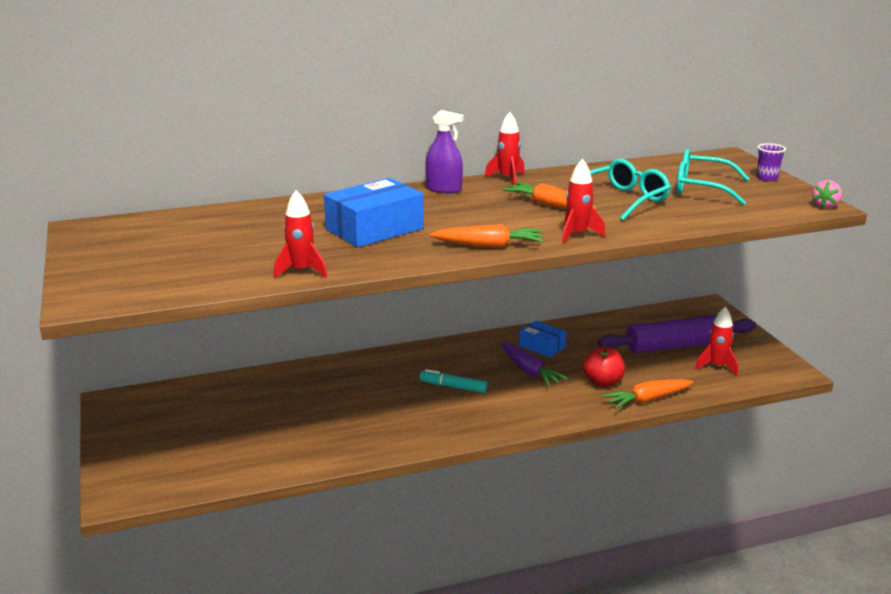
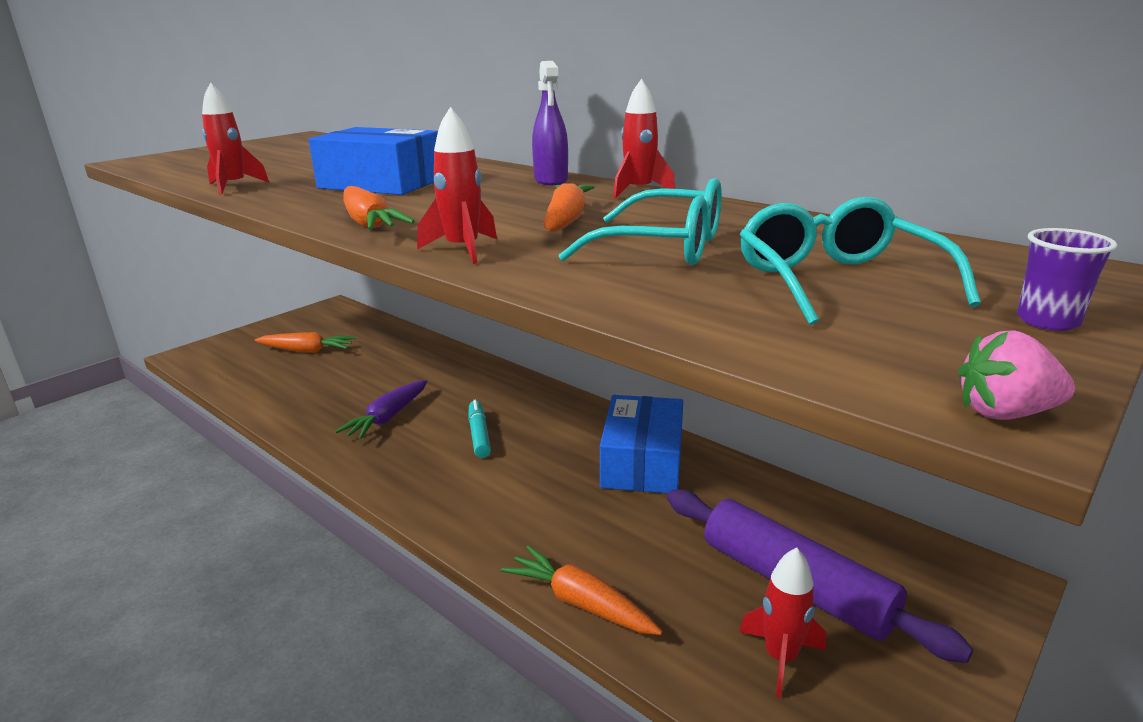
camera: 60 degrees right, 0 degrees up
(206, 430) = (307, 351): none -> orange carrot
(529, 371) = (566, 472): purple carrot -> purple carrot (387, 418)
(542, 346) = (642, 462): blue box -> blue box, size x1.75
(603, 382) = (595, 541): red apple -> none

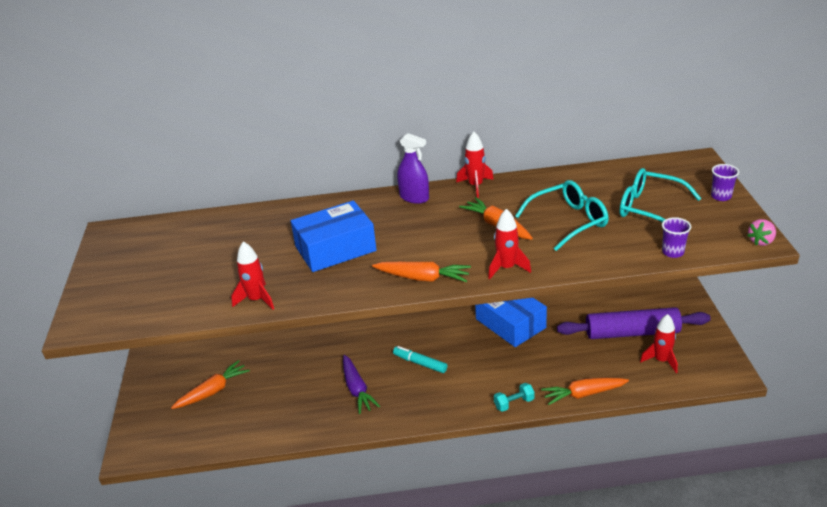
camera: 45 degrees left, 10 degrees up
(483, 542) = (514, 403): none -> turquoise dumbbell
(739, 336) = (672, 252): none -> purple cup

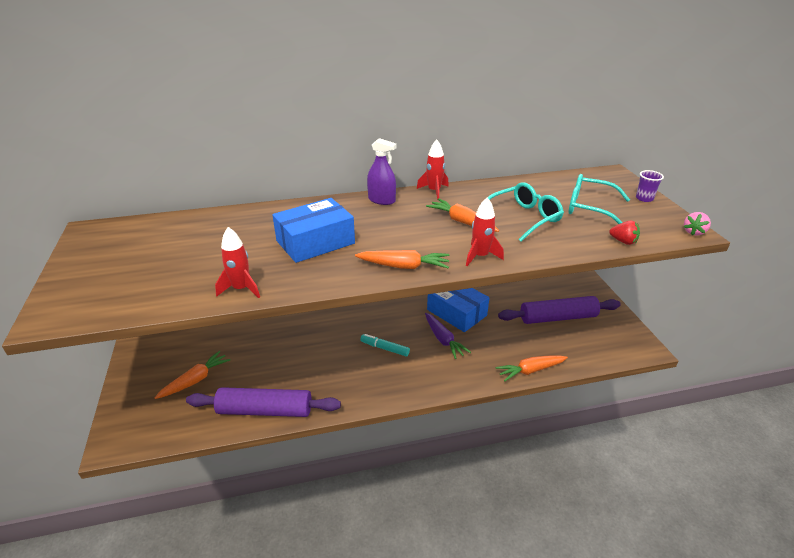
camera: 10 degrees left, 0 degrees up
(283, 426) = (265, 410): none -> purple rolling pin
(357, 389) = (331, 373): purple carrot -> purple carrot (443, 340)
(514, 403) = (472, 381): turquoise dumbbell -> none
(661, 360) = (587, 340): red rocket -> none
(672, 252) = (623, 241): purple cup -> red strawberry

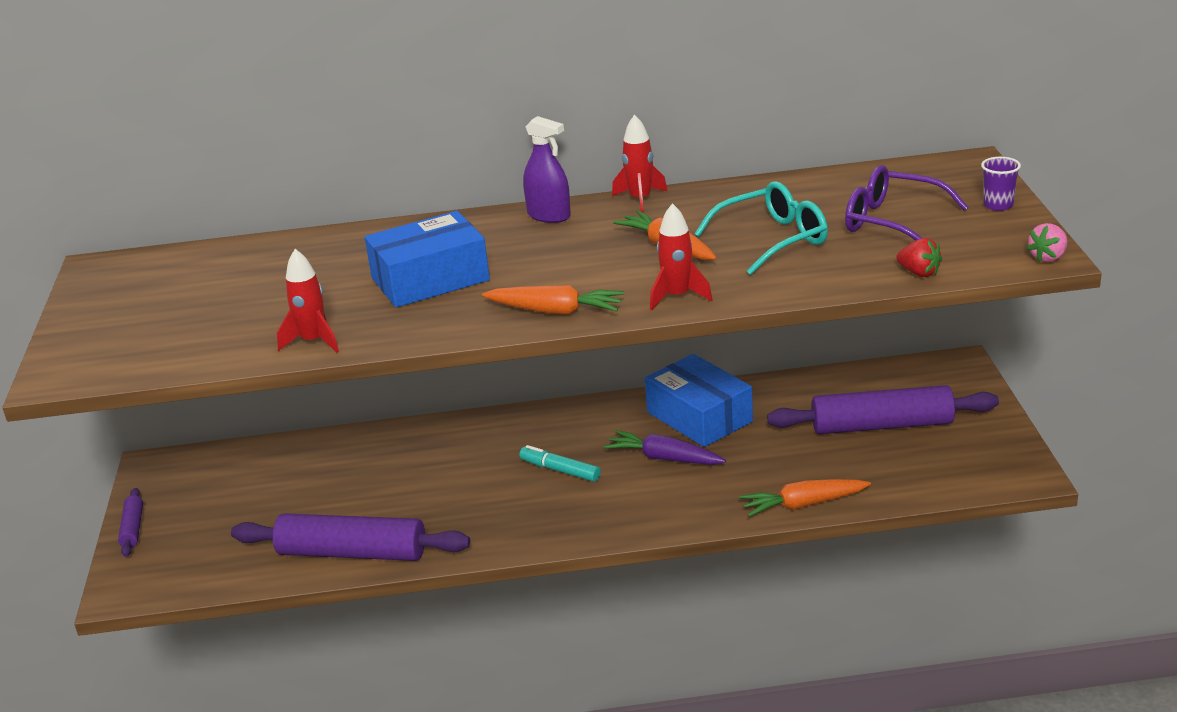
camera: 10 degrees right, 5 degrees down
(121, 394) = (133, 528): none -> purple rolling pin
(195, 380) = (246, 511): orange carrot -> none
(443, 340) = (664, 458): purple carrot -> purple carrot turned 135 degrees clockwise
(589, 208) = (892, 222): turquoise glasses -> purple glasses

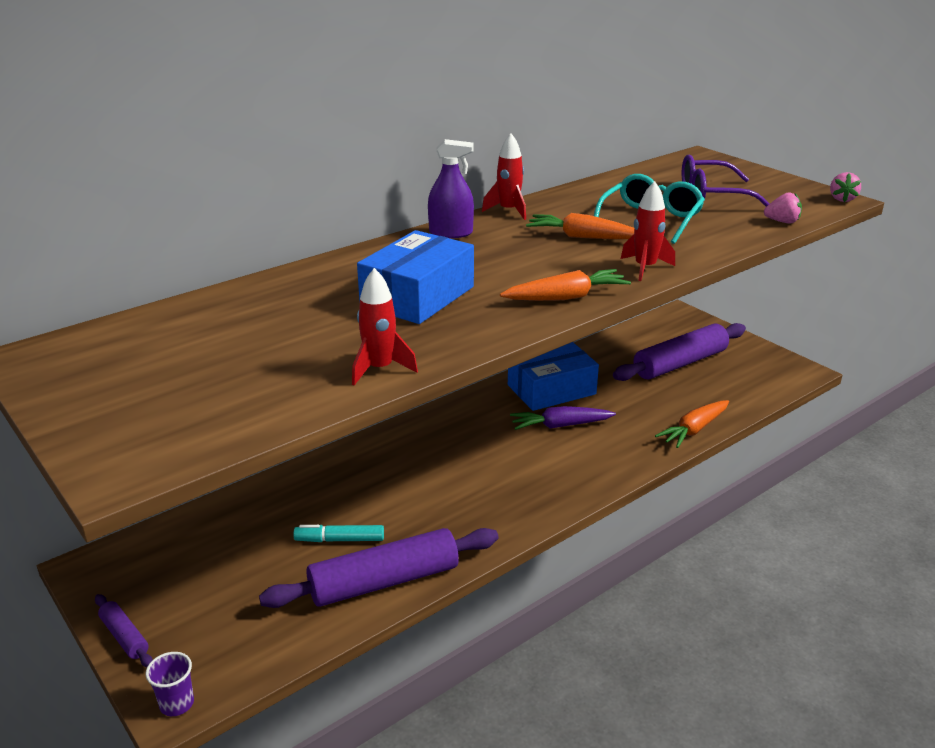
camera: 35 degrees left, 0 degrees up
(560, 470) = (491, 457): turquoise marker -> turquoise marker (340, 540)
(699, 417) = (551, 389): blue box -> blue box turned 45 degrees counterclockwise
(919, 273) = (782, 222): red strawberry -> pink strawberry
(998, 205) = (760, 176): purple cup -> purple cup (177, 704)

